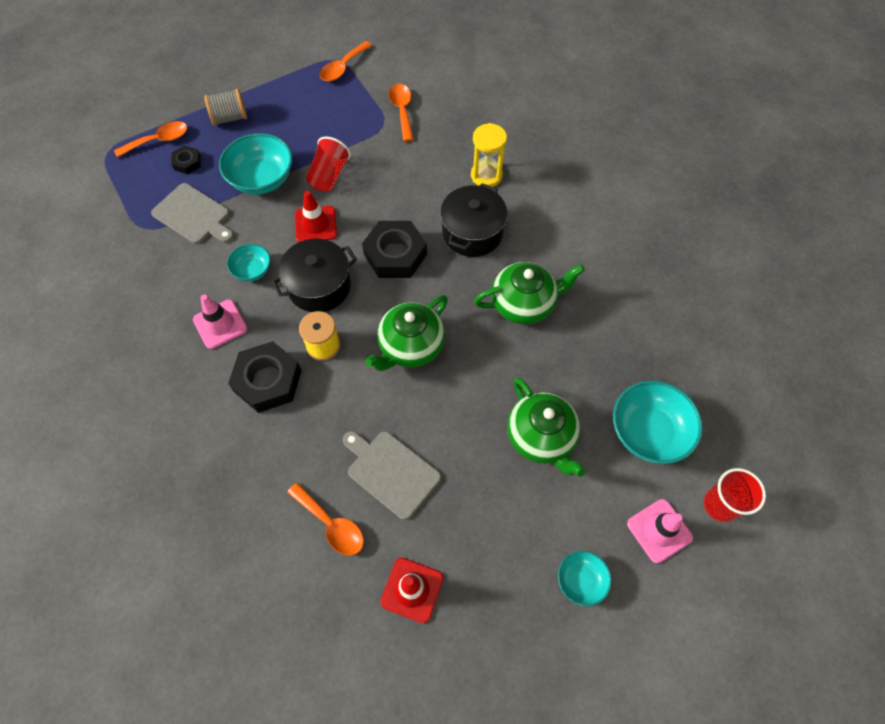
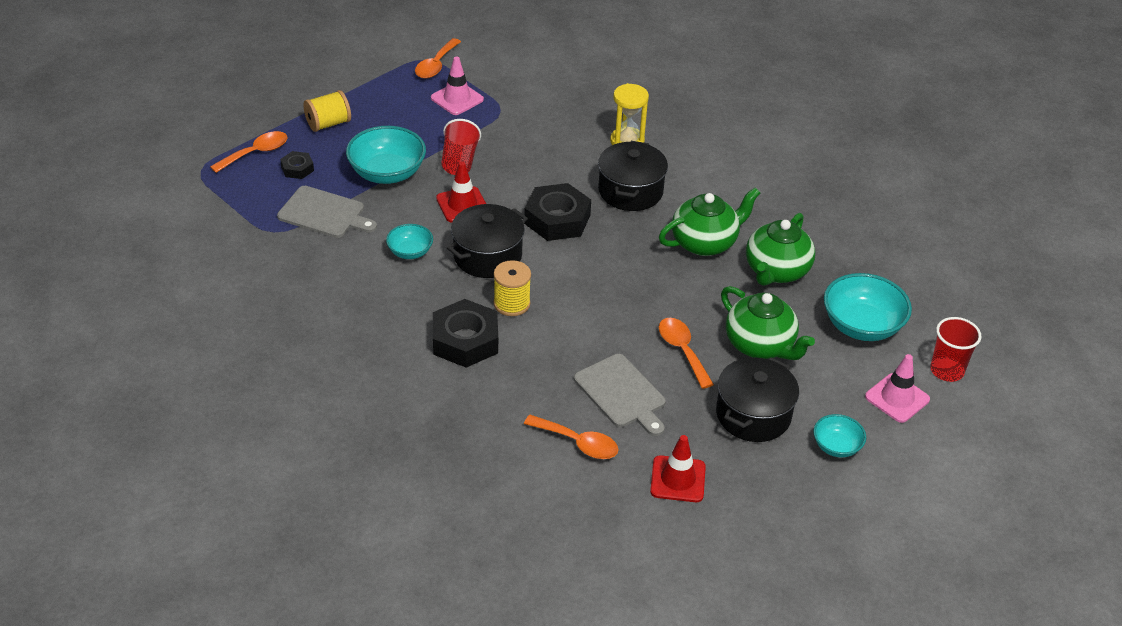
camera: 15 degrees left, 20 degrees down
(220, 324) = (394, 301): pink traffic cone -> pink traffic cone (457, 99)
(230, 118) = (328, 124): grey spool -> yellow spool
(391, 472) = (621, 393): grey cutting board -> grey cutting board turned 150 degrees counterclockwise
(402, 110) = (516, 96): orange spoon -> orange spoon (682, 350)
(410, 346) = (603, 292): green teapot -> green teapot (776, 271)
(509, 523) = (753, 415): none -> black pot

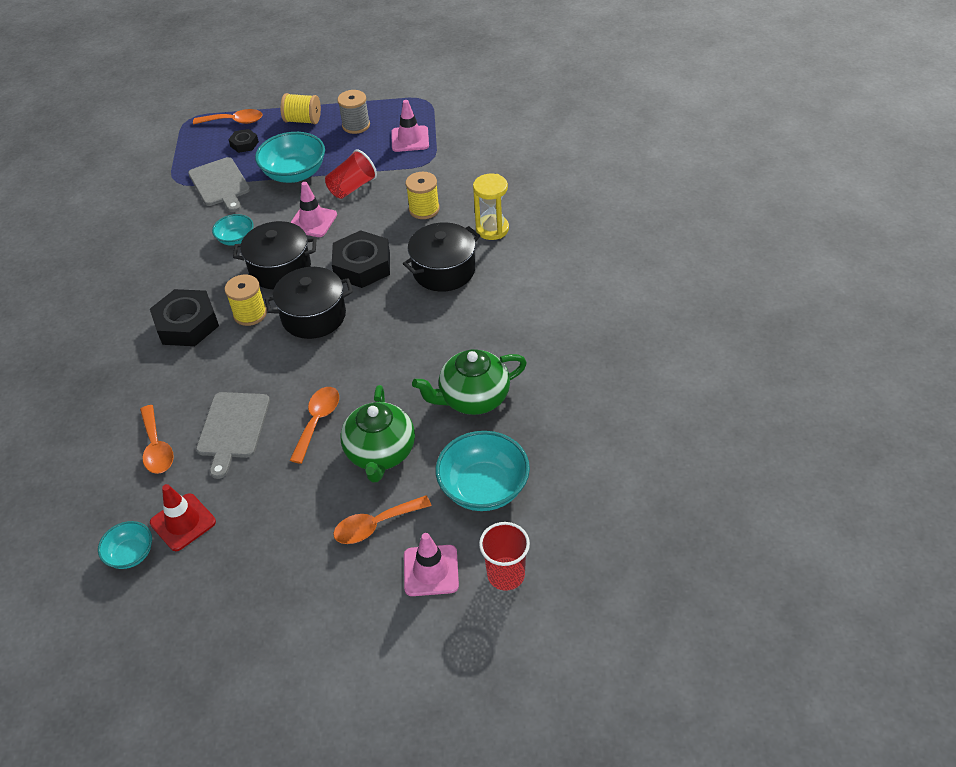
camera: 45 degrees right, 5 degrees up
(388, 107) = (356, 125): none -> grey spool
(436, 65) = (427, 107): orange spoon -> orange spoon (375, 525)
(462, 205) = (312, 221): red traffic cone -> pink traffic cone
(549, 151) = (424, 209): none -> yellow spool
(705, 242) = (447, 343): green teapot -> none
(753, 415) = (301, 507): black pot -> black pot (313, 316)
(836, 446) = (328, 578): turquoise bowl -> turquoise bowl (131, 554)

